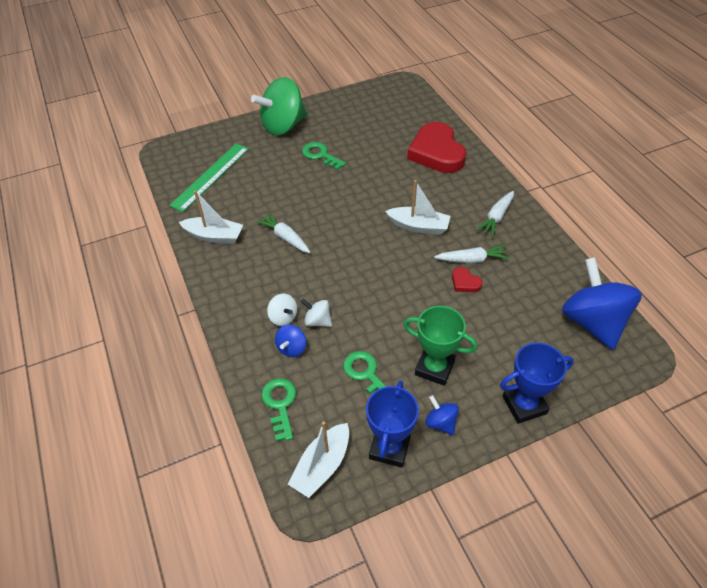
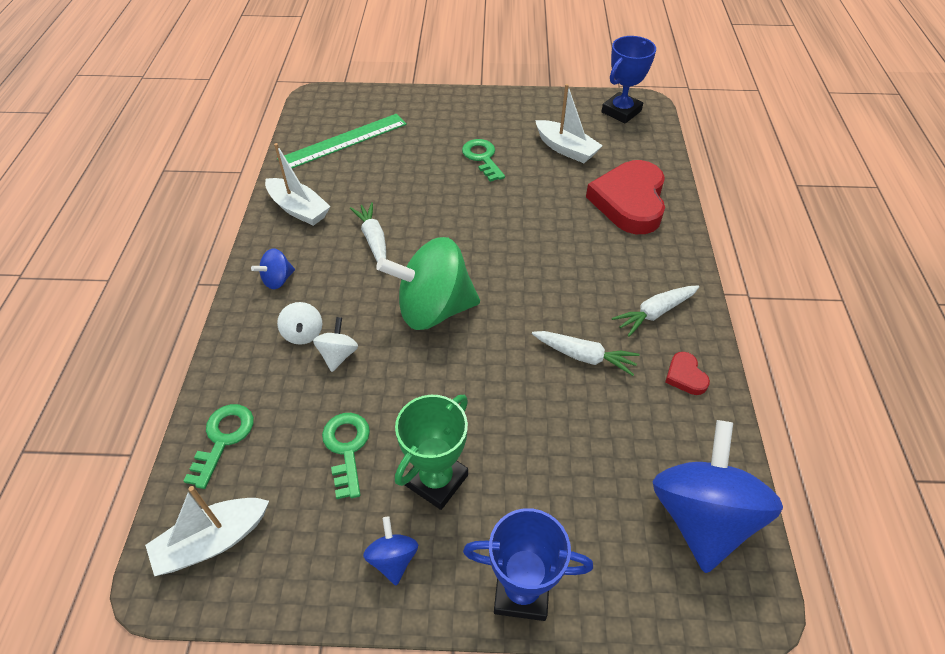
camera: 25 degrees right, 0 degrees up
(283, 126) = (463, 111): green spinning top -> green spinning top (433, 309)
(292, 348) = (285, 375): blue spinning top -> blue spinning top (277, 280)
(317, 321) = (338, 355): white spinning top -> white spinning top turned 45 degrees clockwise
(389, 448) = (306, 560): blue trophy -> blue trophy (621, 111)
(418, 226) = (543, 286): white boat -> white boat (566, 149)
(434, 368) = (436, 480): green trophy -> green trophy turned 75 degrees clockwise
(465, 282) = (554, 383): red heart -> red heart (685, 376)

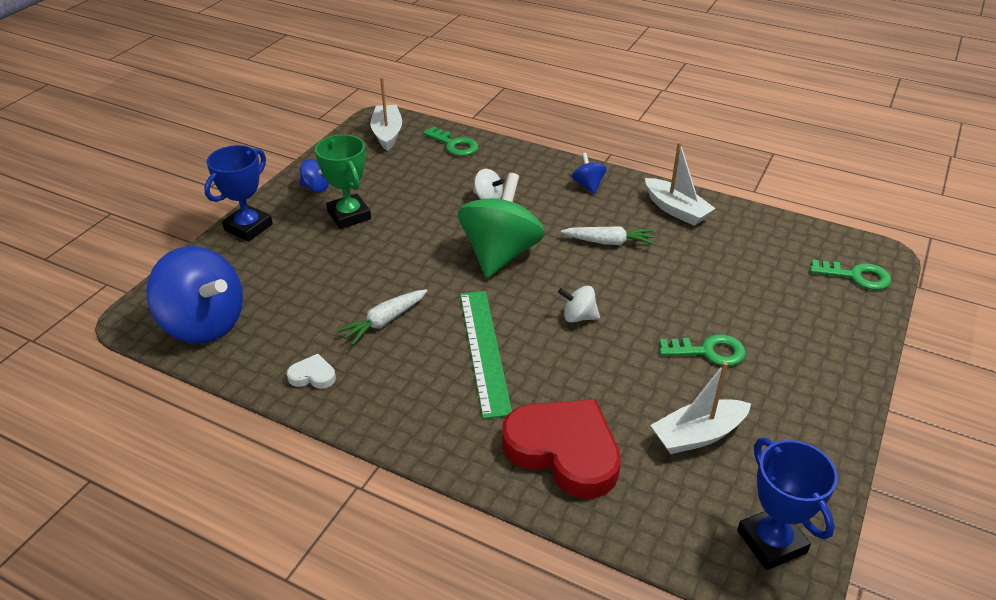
camera: 115 degrees right, 10 degrees down
(298, 209) = (676, 210): white boat -> white boat turned 105 degrees counterclockwise
(303, 334) = (521, 187): white spinning top -> white spinning top (578, 317)
(343, 141) = (781, 257): green ruler -> green ruler (484, 350)
(346, 448) = (405, 186): green key -> green key (856, 276)
(655, 313) = (392, 390): white carrot -> none
(685, 376) = (312, 375): red heart -> white heart

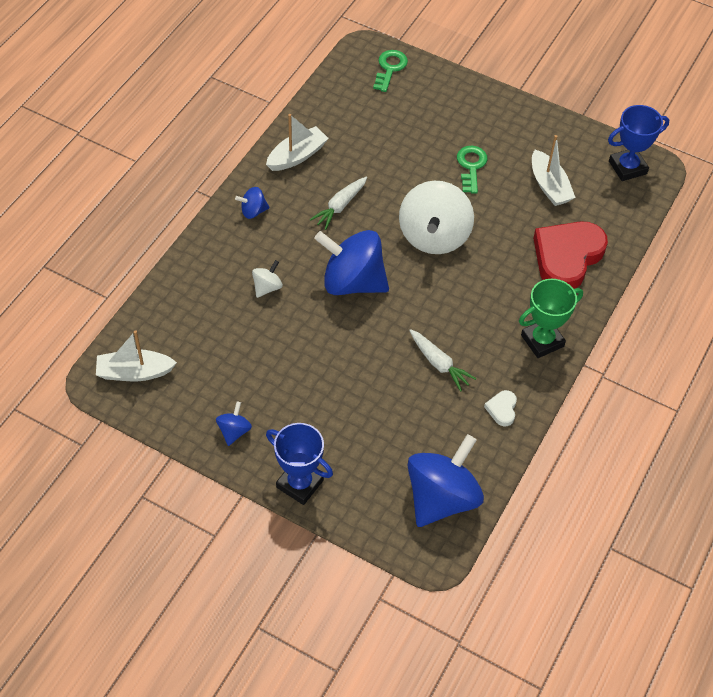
camera: 90 degrees left, 15 degrees up
(349, 215) = (286, 398): green trophy -> green trophy (542, 341)
(454, 144) = (166, 312): green key -> none
(484, 350) = (472, 297): green ruler -> none
(500, 254) = (352, 282): green spinning top -> blue spinning top
(578, 317) = (434, 236): white spinning top -> white spinning top, size x2.25
(609, 242) = (340, 206): white carrot -> white carrot turned 150 degrees counterclockwise

